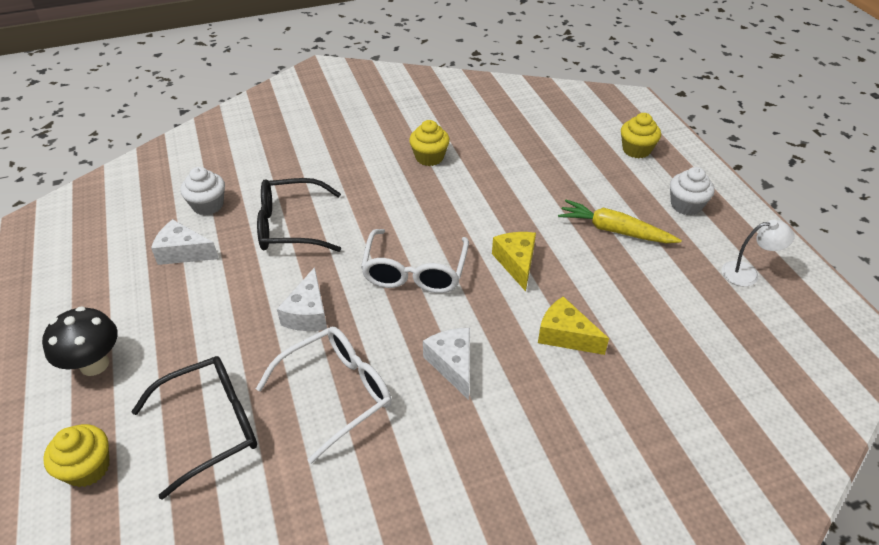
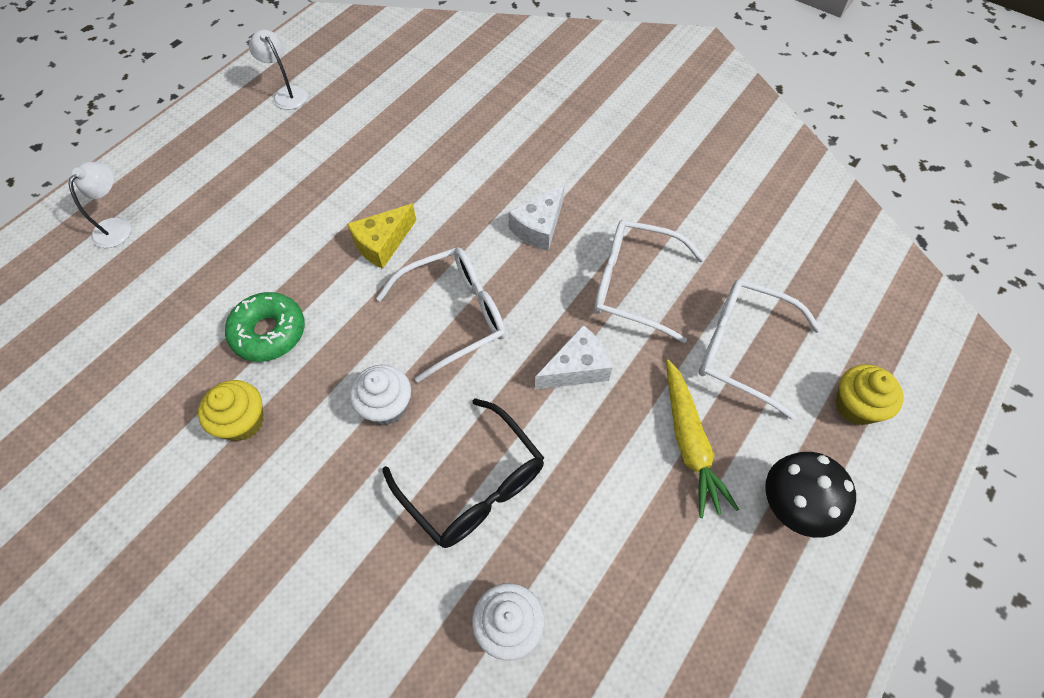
camera: 125 degrees left, 15 degrees up
(183, 252) = (603, 572): white cheese -> none
(211, 426) = (741, 349): black glasses -> white glasses
(484, 185) = (269, 332): none -> green donut
(565, 335) = (448, 173): yellow cheese -> none
(614, 230) = (282, 193): yellow carrot -> yellow carrot (689, 442)
(636, 150) = (117, 226): yellow cupcake -> white lamp
(686, 205) = (207, 156): white cupcake -> white cupcake (386, 406)

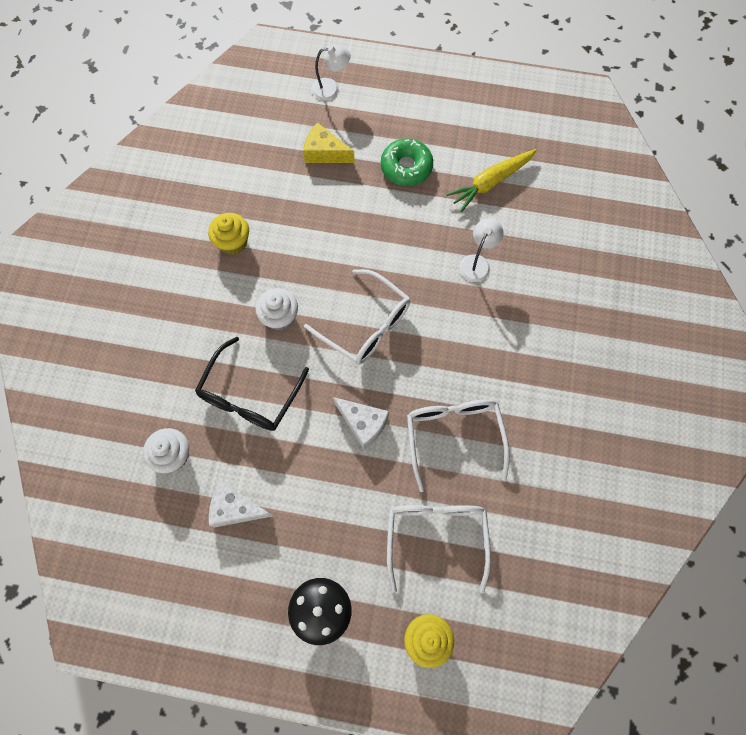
camera: 65 degrees right, 10 degrees up
(269, 332) = (298, 221): green donut -> green donut (406, 167)
(287, 93) = (500, 115): white lamp -> white lamp (477, 262)
(382, 244) = (401, 250): yellow cheese -> yellow cheese (324, 153)
(539, 227) = (471, 347): white cheese -> white cheese (235, 509)
(689, 442) = (340, 523): yellow carrot -> yellow carrot (491, 183)

